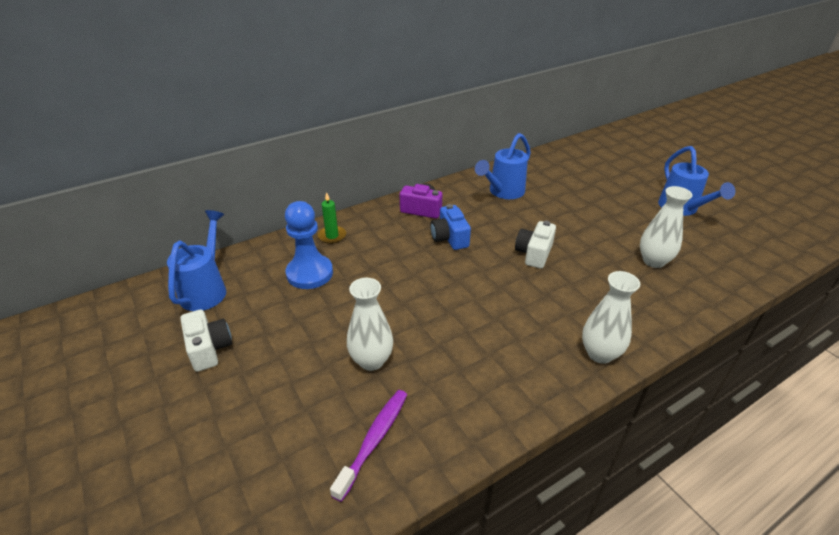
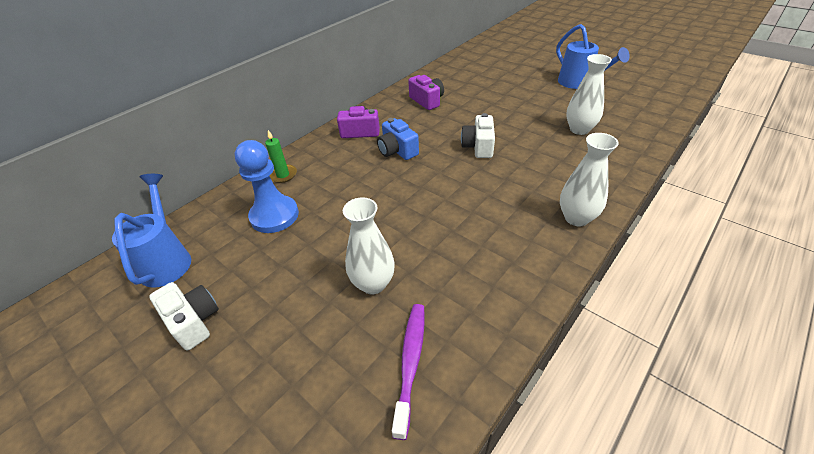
camera: 15 degrees left, 5 degrees up
(503, 192) = (427, 101): blue watering can -> purple camera

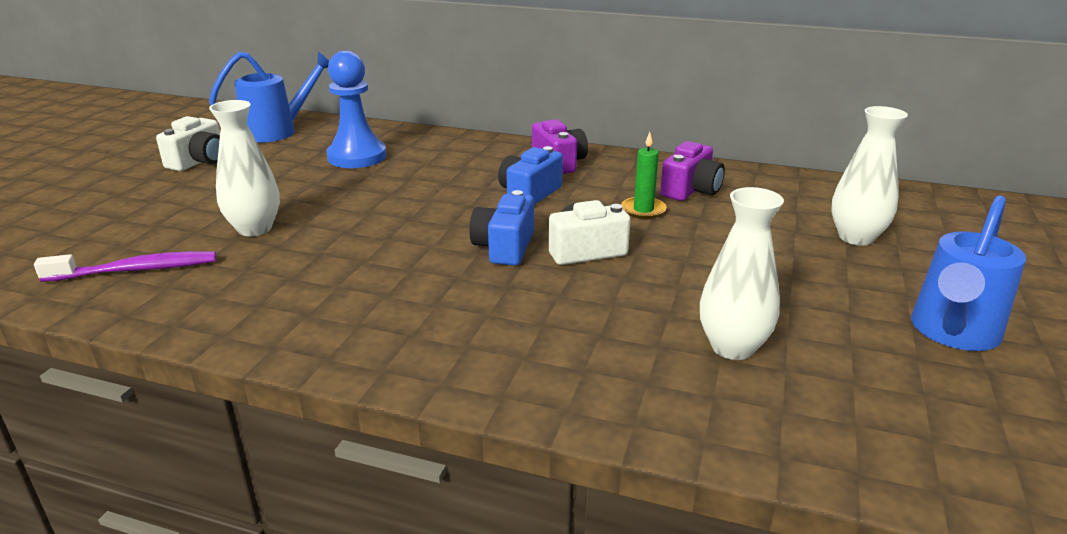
camera: 65 degrees right, 15 degrees down
(283, 175) = (433, 143): green candle -> green candle (643, 210)
(462, 172) = (504, 247): none -> blue camera
(576, 218) = (428, 362): white vase -> white vase (856, 237)

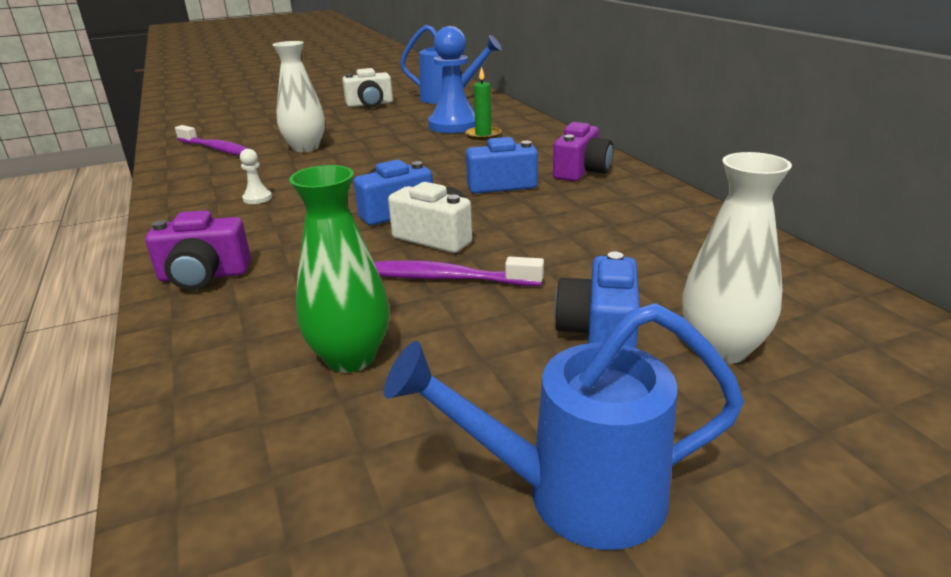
camera: 50 degrees right, 0 degrees up
(347, 292) = (257, 198): none -> white pawn
(643, 210) = (558, 229): green candle -> green candle (483, 135)
(660, 273) = (445, 278): none -> purple toothbrush
(691, 190) = (646, 232): purple camera -> purple camera (204, 276)
(732, 347) = (350, 357): white vase -> green vase
(800, 258) = (599, 332): none -> blue camera

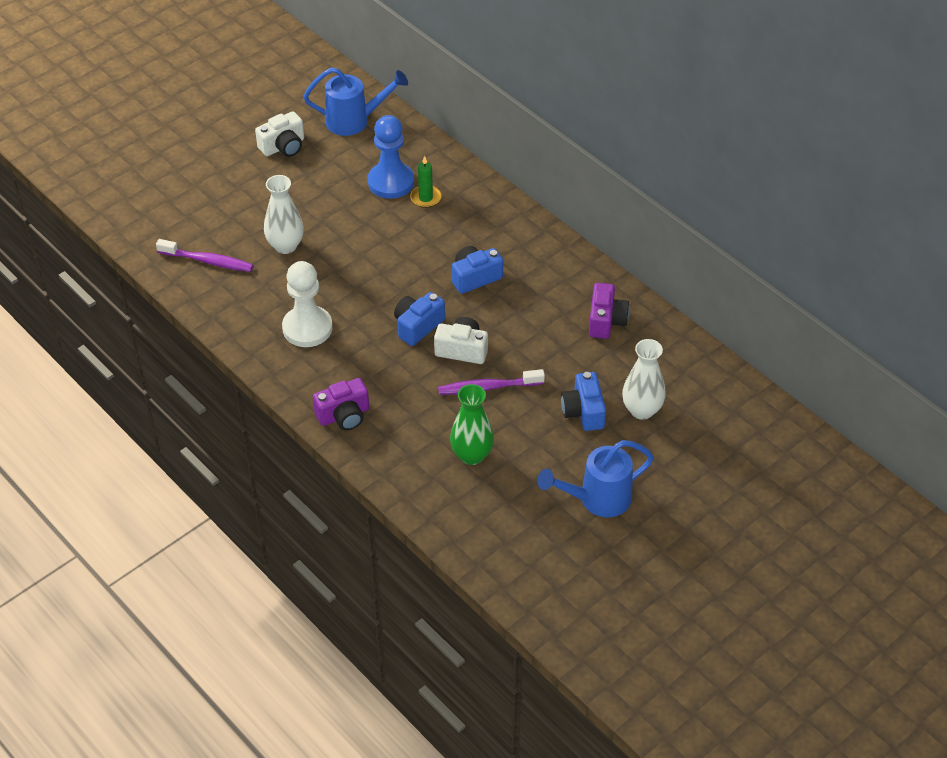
camera: 20 degrees left, 20 degrees up
(257, 198) = (307, 328): white pawn -> white pawn, size x2.39
(581, 171) = (526, 248): purple camera -> purple camera (606, 321)

